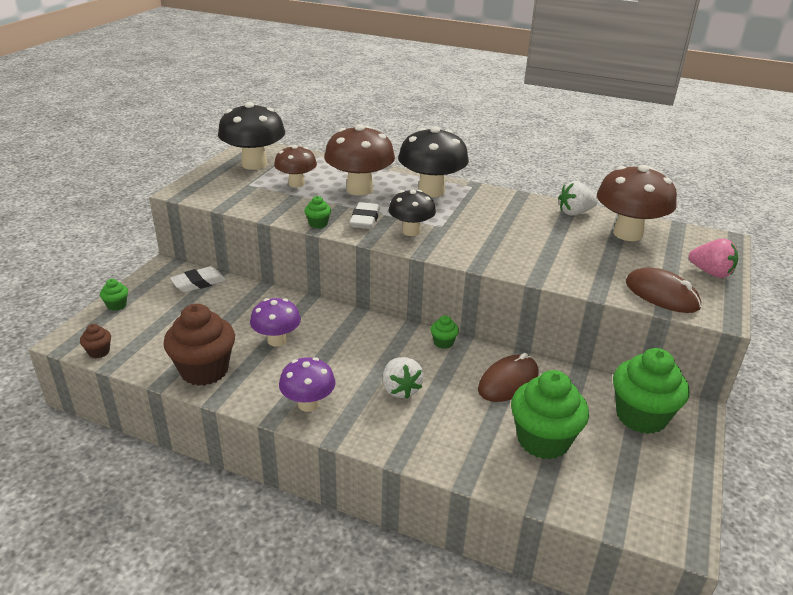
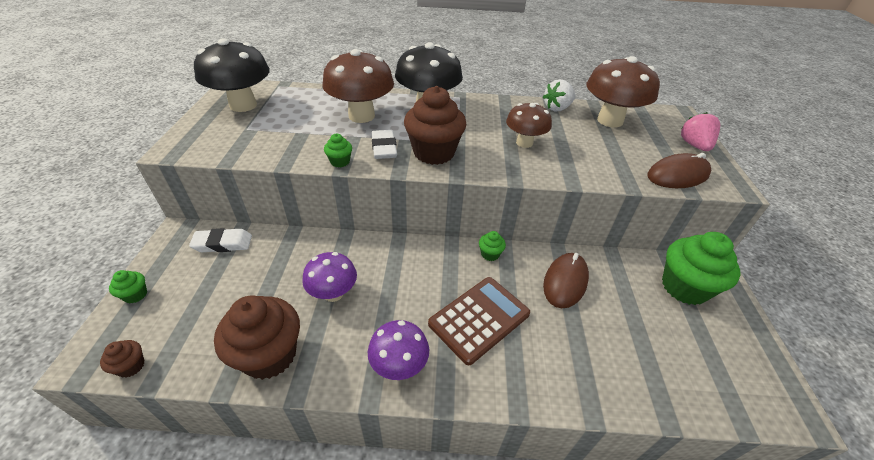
camera: 20 degrees left, 10 degrees up
(198, 283) = (223, 244): white eraser -> white eraser turned 45 degrees clockwise
(296, 184) = (296, 120): brown mushroom -> brown mushroom (524, 143)
(400, 389) = (479, 319): white strawberry -> brown calculator
(411, 231) = (434, 153): black mushroom -> brown cupcake
(543, 440) = (628, 339): green cupcake -> none
(661, 295) = (677, 175): brown mouse -> brown mouse turned 45 degrees counterclockwise
(710, 272) = (694, 145): pink strawberry -> pink strawberry turned 105 degrees counterclockwise

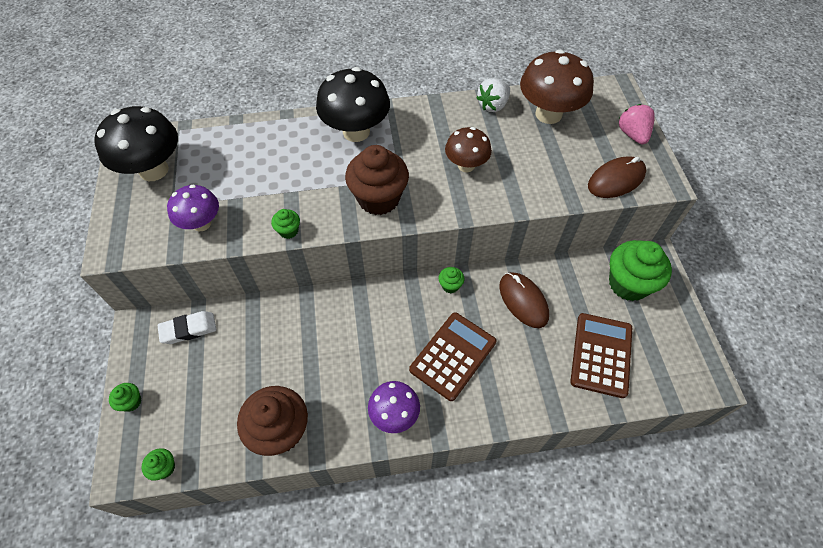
camera: 10 degrees left, 15 degrees up
(131, 366) = (164, 468): brown cupcake -> green cupcake
(333, 293) = (316, 359): purple mushroom -> purple mushroom (201, 223)
(361, 116) = (289, 160): brown mushroom -> none
(384, 148) = (327, 202): white eraser -> none
(565, 282) = (523, 301): brown mouse -> brown mouse turned 45 degrees counterclockwise
(651, 352) = (601, 355): none -> brown calculator

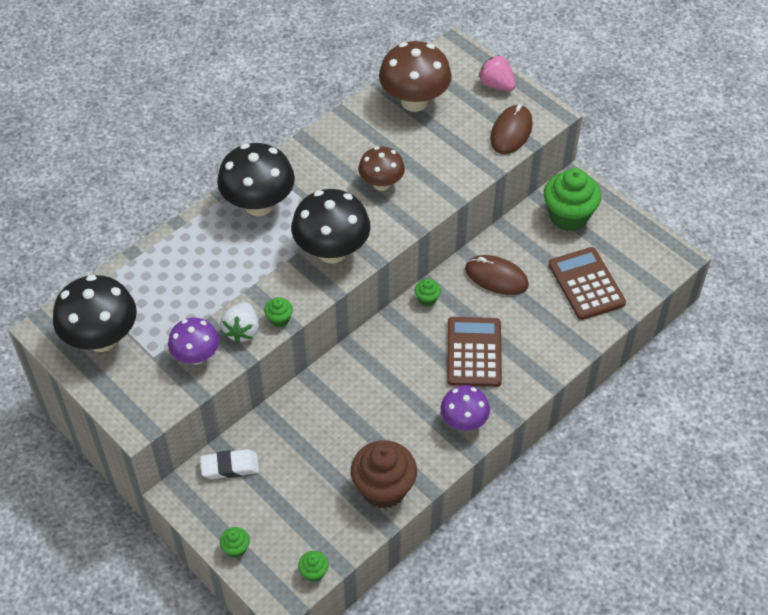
camera: 35 degrees left, 5 degrees down
(189, 329) = (230, 467): white eraser -> white eraser turned 45 degrees clockwise
(378, 198) = (332, 251): brown cupcake -> black mushroom
(493, 105) = (360, 117): white strawberry -> white strawberry (242, 330)

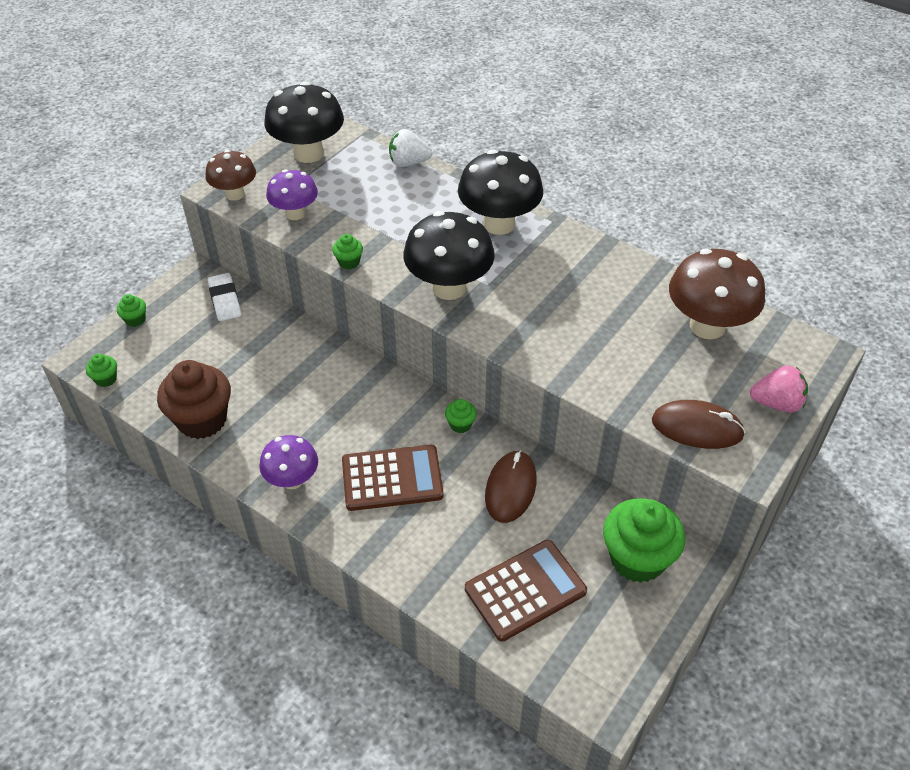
camera: 80 degrees right, 5 degrees down
(242, 330) = (330, 239): white strawberry -> white strawberry (408, 163)
(381, 184) = (561, 314): brown mushroom -> brown mushroom (235, 194)
(496, 85) = (776, 403): pink strawberry -> pink strawberry turned 60 degrees clockwise

